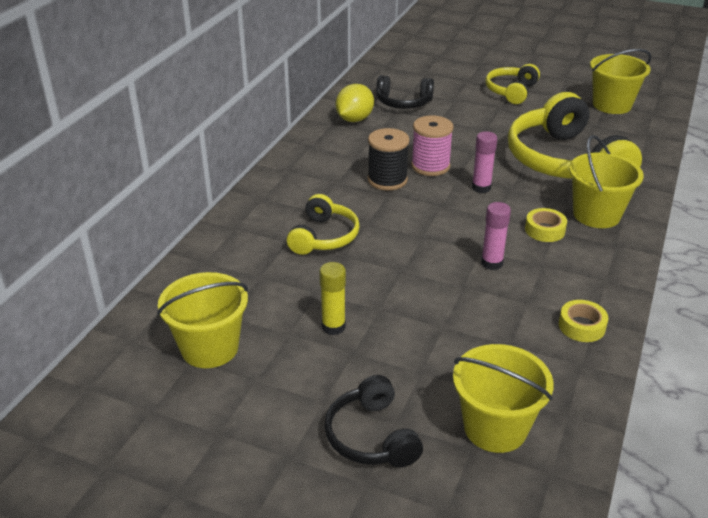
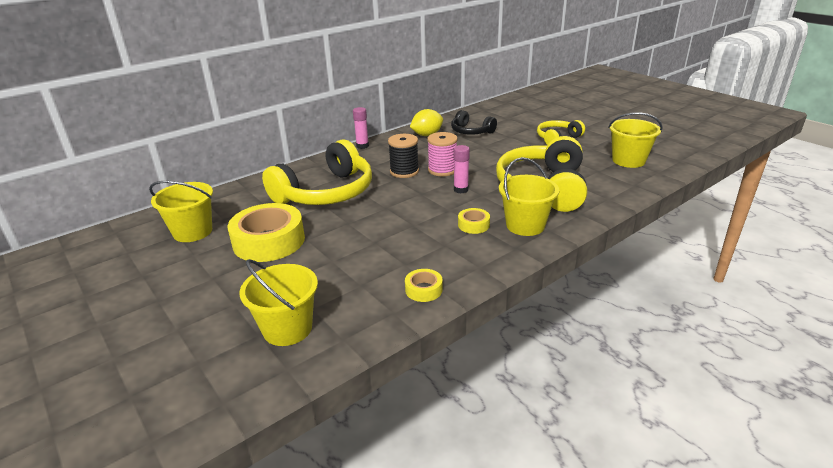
camera: 30 degrees right, 5 degrees down
(324, 237) = (326, 193): yellow headphones -> yellow headphones, size x1.91
(333, 327) = (269, 241): yellow glue stick -> yellow tape
(371, 436) = (212, 306): black headphones -> none
(491, 263) = (410, 234): pink glue stick -> pink glue stick (362, 146)

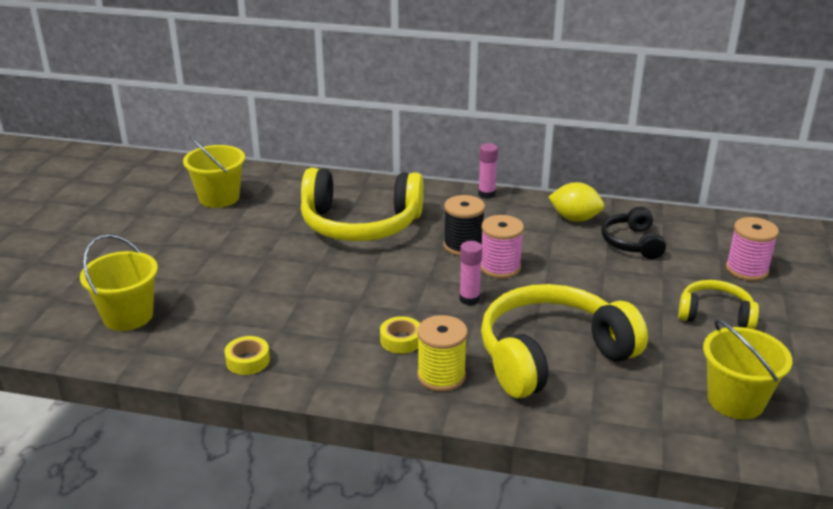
camera: 50 degrees right, 0 degrees up
(269, 241) = (243, 240): yellow tape -> none
(525, 225) = (441, 376): yellow bucket -> yellow spool
(530, 118) = (746, 270): none -> pink spool

